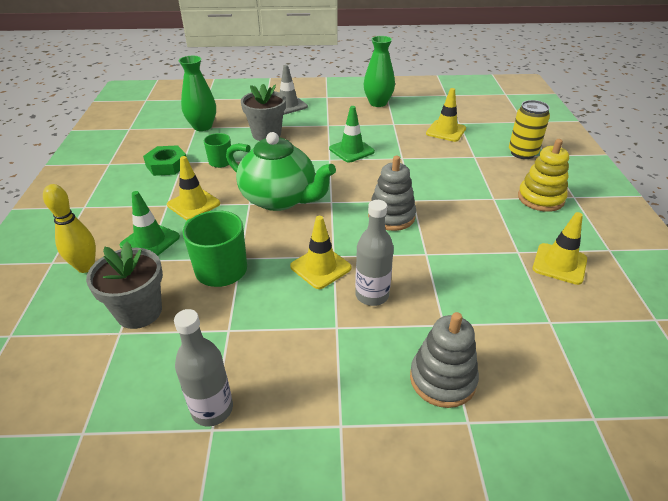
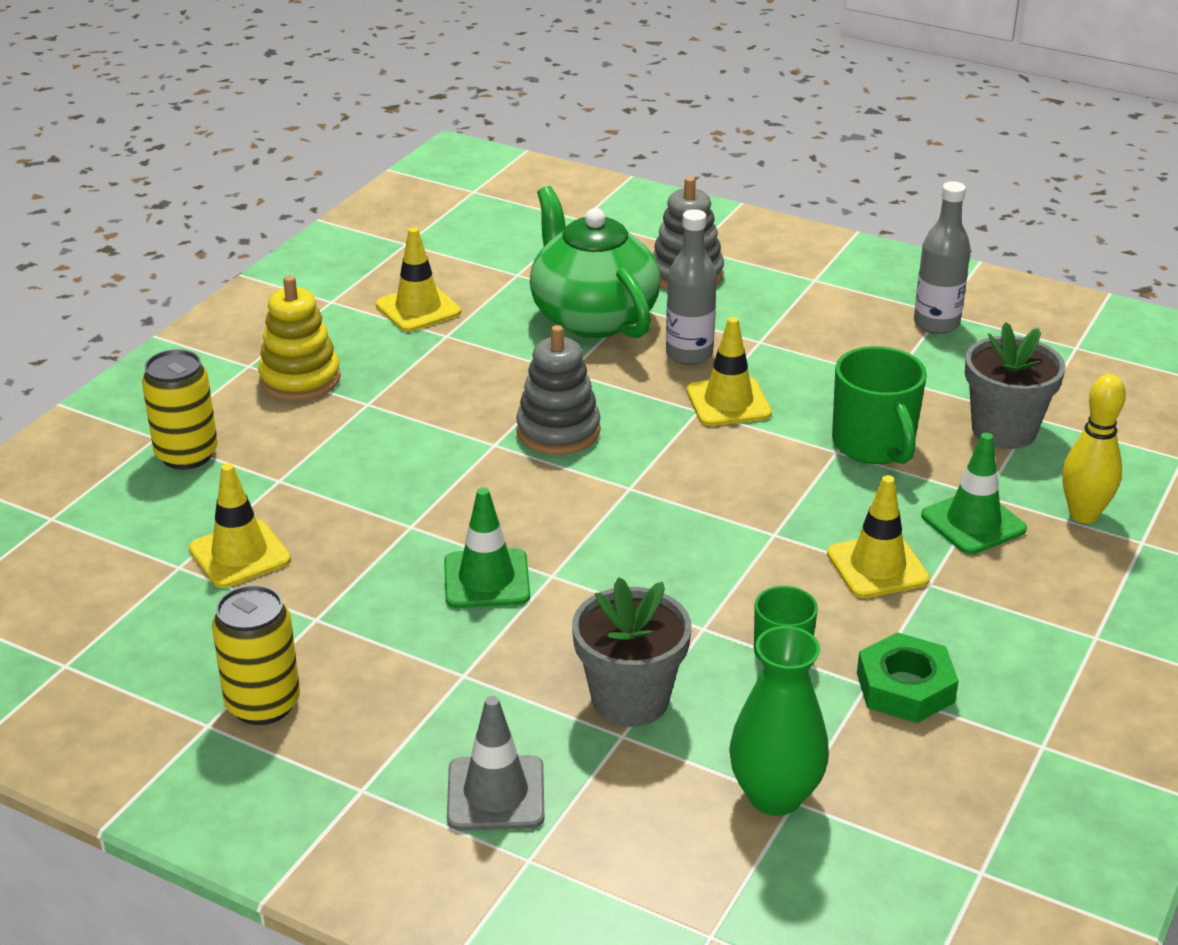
camera: 150 degrees left, 5 degrees down
(280, 199) = (714, 523): green teapot -> green teapot (592, 317)
(378, 103) = (263, 704): green vase -> yellow can

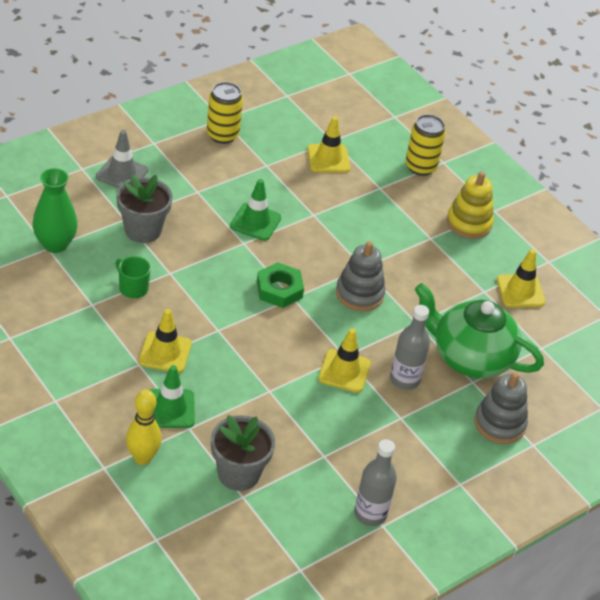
camera: 110 degrees right, 10 degrees up
(592, 317) = (470, 357): green teapot -> green teapot turned 150 degrees counterclockwise
(874, 445) = (264, 409): green mug -> none
(905, 687) = (79, 315): green nut -> green nut (279, 289)

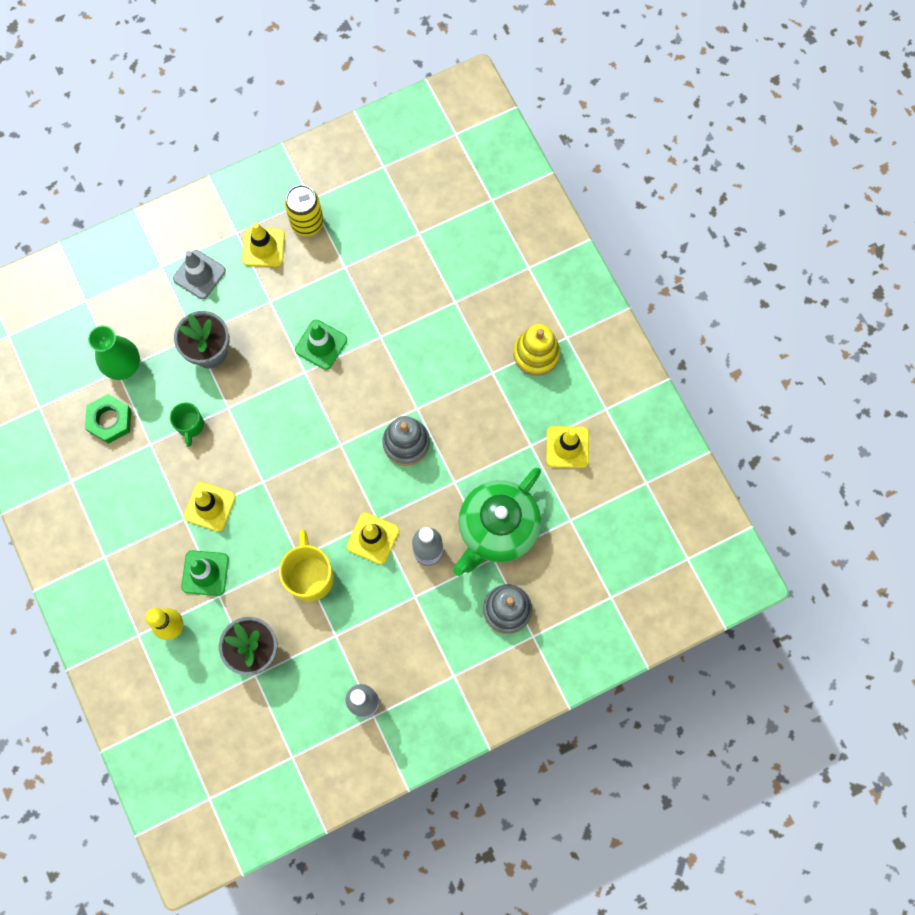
camera: 15 degrees right, 30 degrees up
(133, 288) = (190, 425): green mug -> green mug turned 150 degrees counterclockwise
(279, 289) = (329, 434): green nut -> green nut (110, 420)
(285, 406) = (310, 576): none -> yellow mug
(328, 159) = (410, 259): yellow traffic cone -> yellow traffic cone (263, 247)
(420, 167) = (503, 274): yellow can -> none
(470, 357) = (497, 528): green teapot -> green teapot turned 90 degrees counterclockwise

